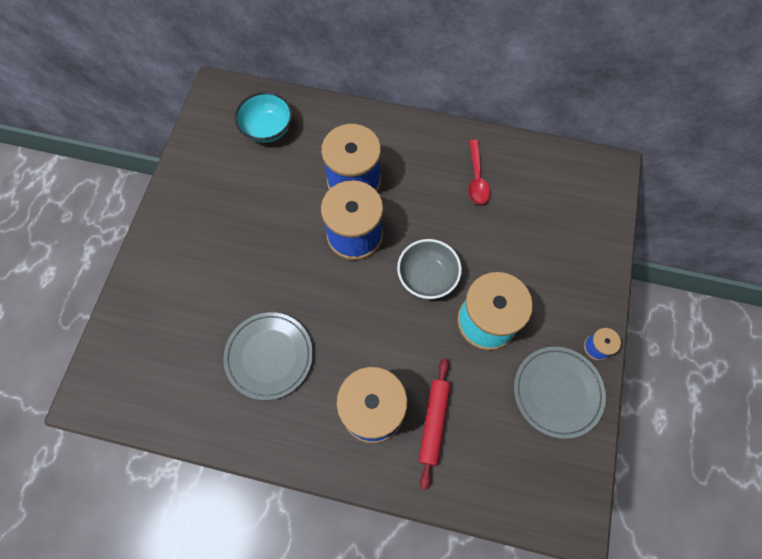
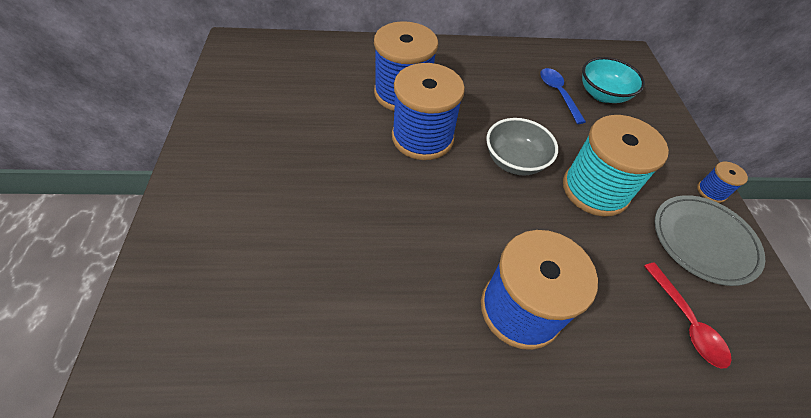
camera: 20 degrees left, 15 degrees down
(267, 129) = (297, 65): turquoise bowl -> turquoise bowl (602, 94)
(269, 356) = (369, 276): grey plate -> none
(433, 422) = (596, 305): red rolling pin -> none
(476, 178) = (519, 75): red spoon -> red spoon (686, 321)
(505, 208) = (558, 94): none -> blue spoon

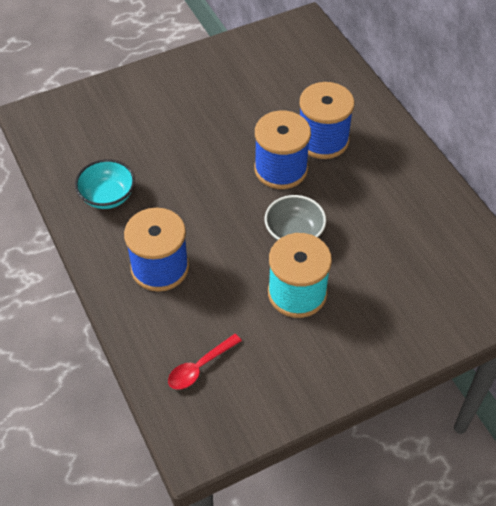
camera: 70 degrees right, 0 degrees up
(558, 94) = (406, 245): blue spoon -> none
(602, 94) = (433, 280): turquoise bowl -> turquoise bowl (107, 196)
(703, 241) = (286, 376): grey plate -> none
(711, 191) = (351, 381): blue spool -> none

